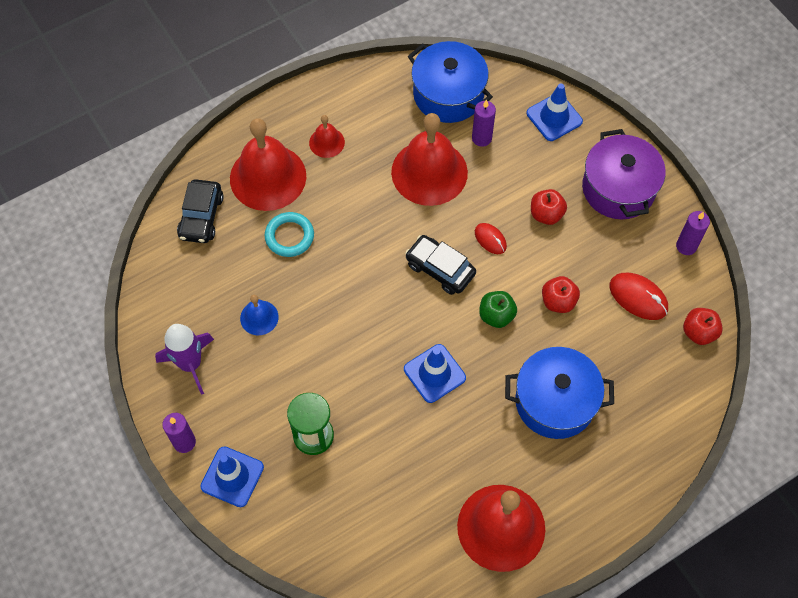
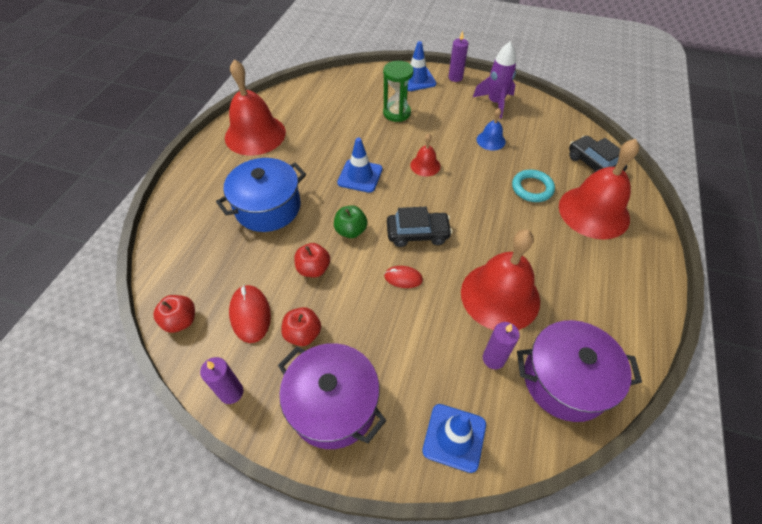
camera: 140 degrees right, 10 degrees down
(326, 142) = (594, 262): red bell -> red bell (425, 165)
(448, 94) = (565, 380): blue pot -> purple pot
(546, 214) = (378, 330): red apple -> red apple (303, 334)
(638, 297) = (250, 314): red mouse -> red mouse turned 75 degrees clockwise

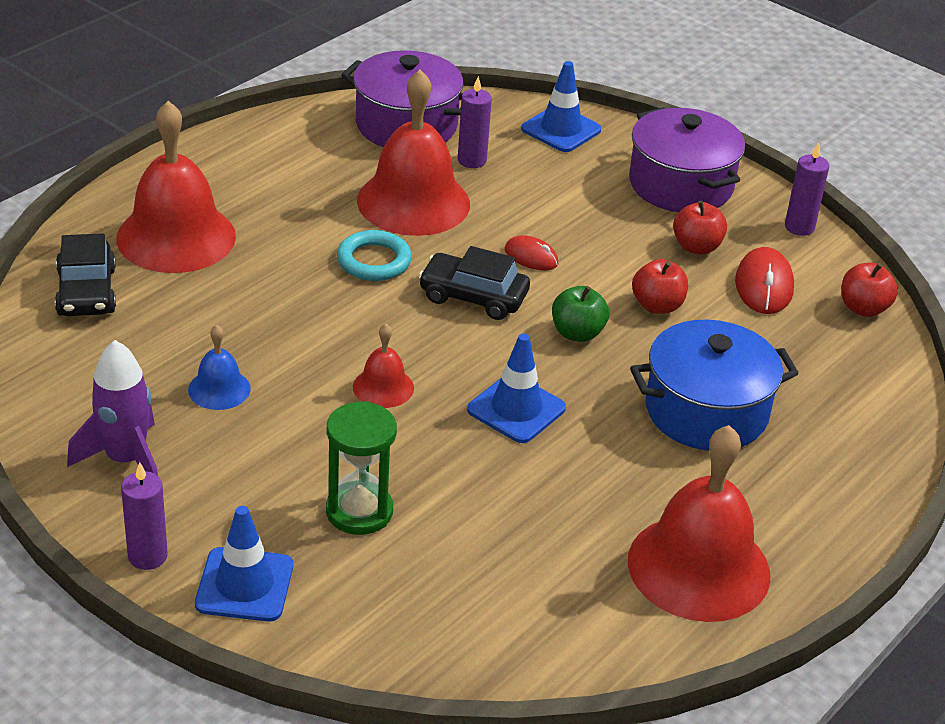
camera: 160 degrees left, 15 degrees down
(532, 188) = (233, 294): turquoise ring -> turquoise ring (374, 261)

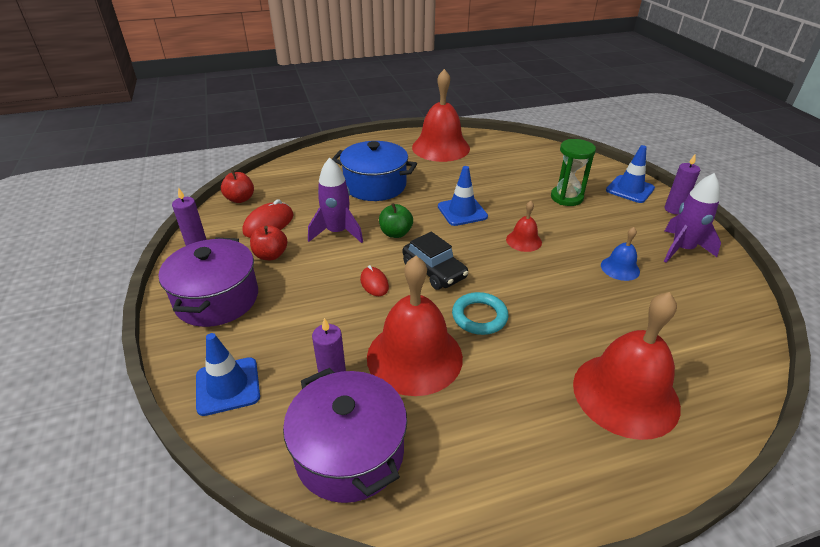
camera: 145 degrees left, 0 degrees up
(86, 292) = (707, 366): black car -> none
(657, 306) = (337, 232): red apple -> purple rocket

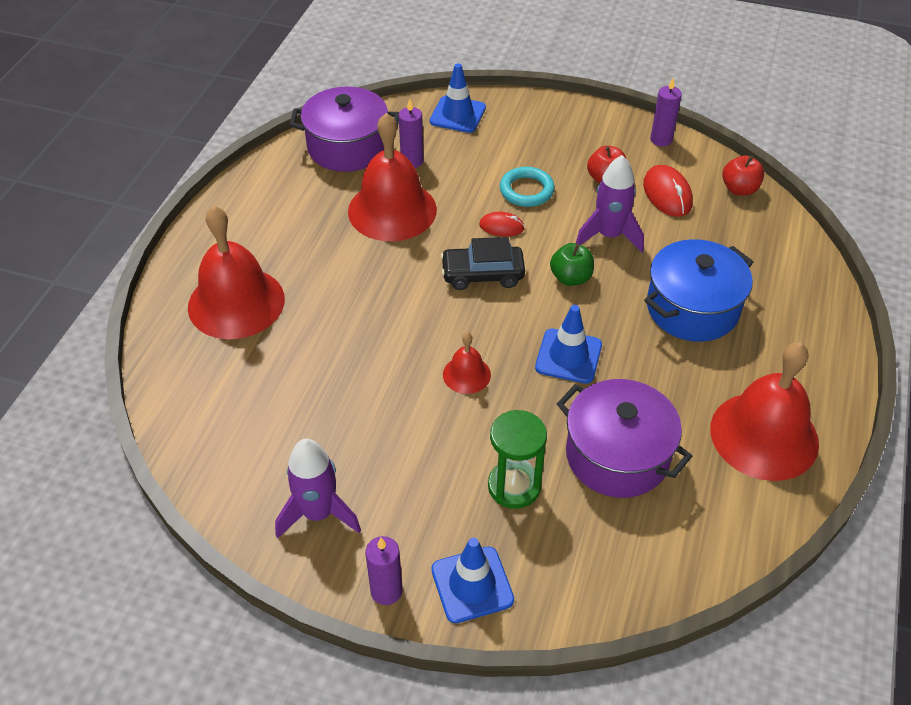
camera: 125 degrees right, 10 degrees up
(217, 299) = (565, 132): purple pot -> purple pot (617, 455)
(479, 316) = (395, 270): turquoise ring -> turquoise ring (526, 190)
(620, 268) = (350, 423): blue bell -> none

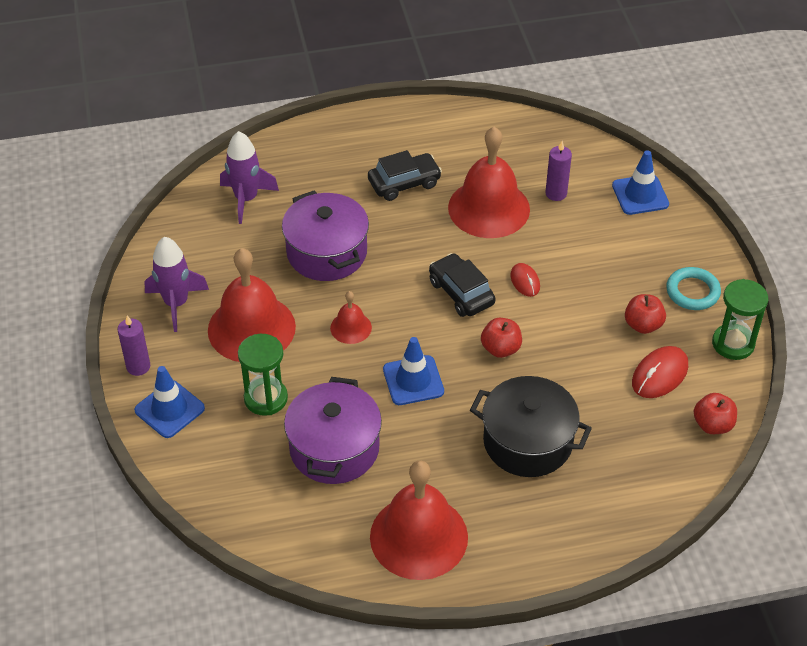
camera: 60 degrees right, 0 degrees up
(236, 302) = (326, 171): red bell -> red bell (251, 328)
(308, 253) = (404, 183): none -> black car
(347, 147) = (539, 148): purple pot -> purple pot (327, 252)
(526, 190) = (582, 279): turquoise ring -> turquoise ring (692, 292)
(571, 278) = (500, 348): green apple -> red apple
(609, 236) = (571, 354): purple rocket -> purple rocket (246, 199)
(661, 139) = (733, 344): purple candle -> green hourglass
(692, 308) = (527, 442): blue pot -> black pot

